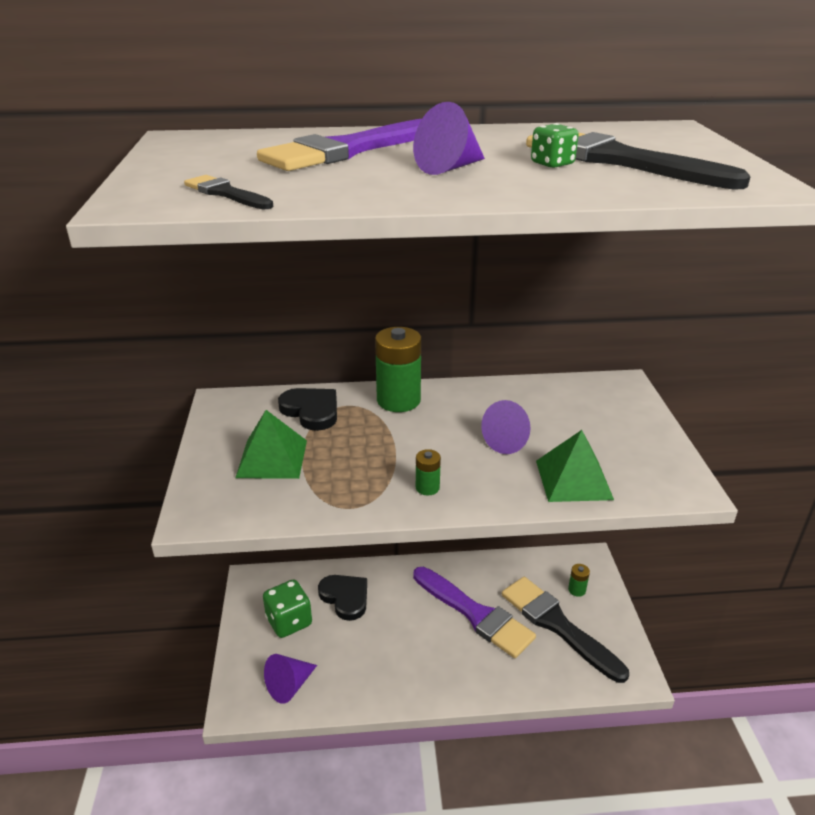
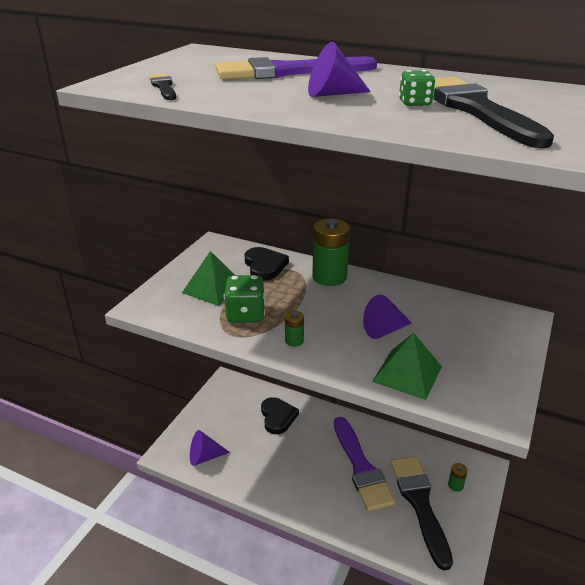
camera: 30 degrees right, 0 degrees up
(289, 621) = (231, 417): green dice -> green dice (245, 314)

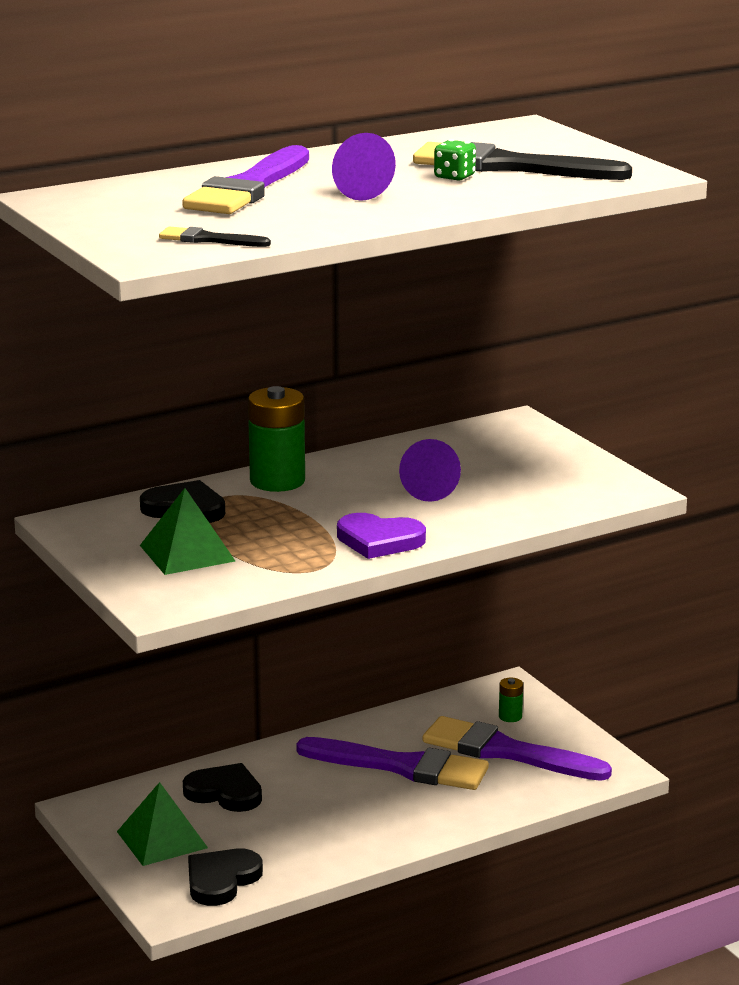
camera: 55 degrees left, 10 degrees down
(204, 457) = (221, 880): purple cone -> black heart
(245, 314) = (282, 551): green dice -> none
(294, 341) = (379, 540): green battery -> purple heart
(407, 374) = (520, 506): green pyramid -> green pyramid (162, 839)
(420, 503) = (506, 752): black brush -> purple brush

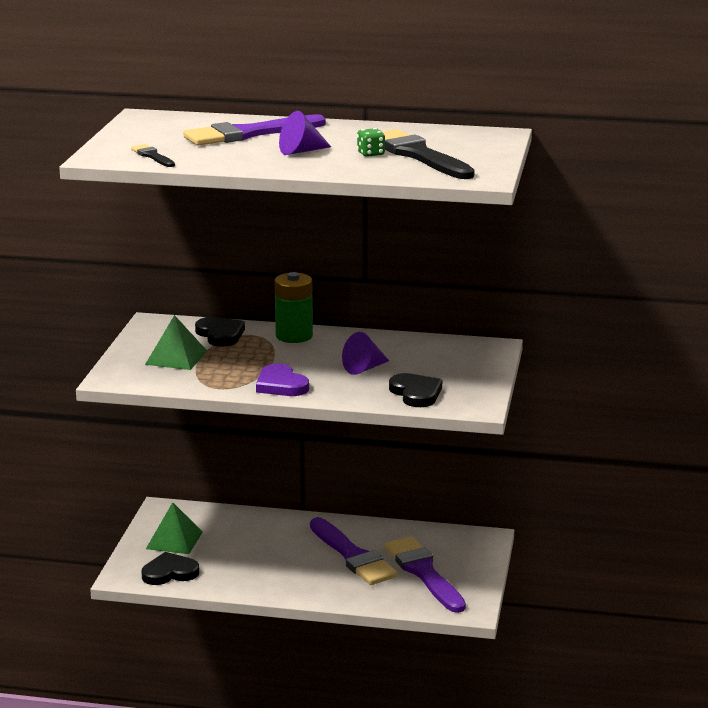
camera: 40 degrees right, 0 degrees up
(225, 792) = (241, 530): black heart -> black heart (416, 393)
(510, 716) = (459, 554): green battery -> none

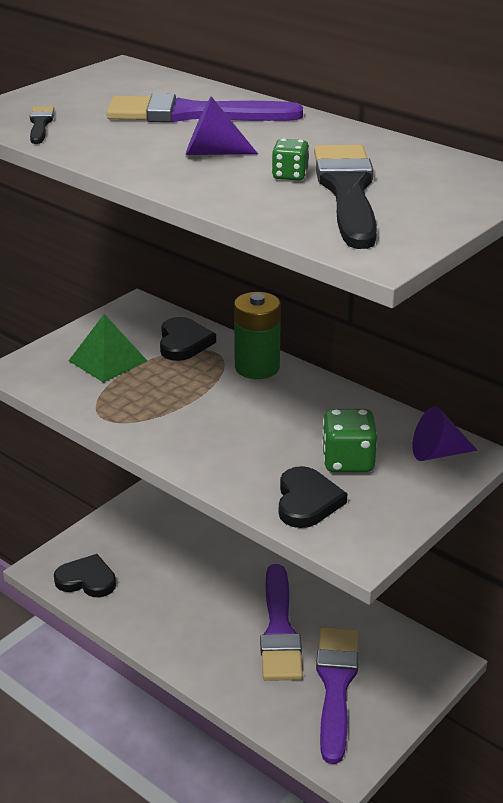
camera: 30 degrees right, 10 degrees up
(174, 540) = (126, 539): green pyramid -> none
(281, 385) = (171, 435): purple heart -> none
(364, 368) = (285, 440): purple cone -> purple cone (437, 453)
(418, 368) = (348, 461): none -> green dice

